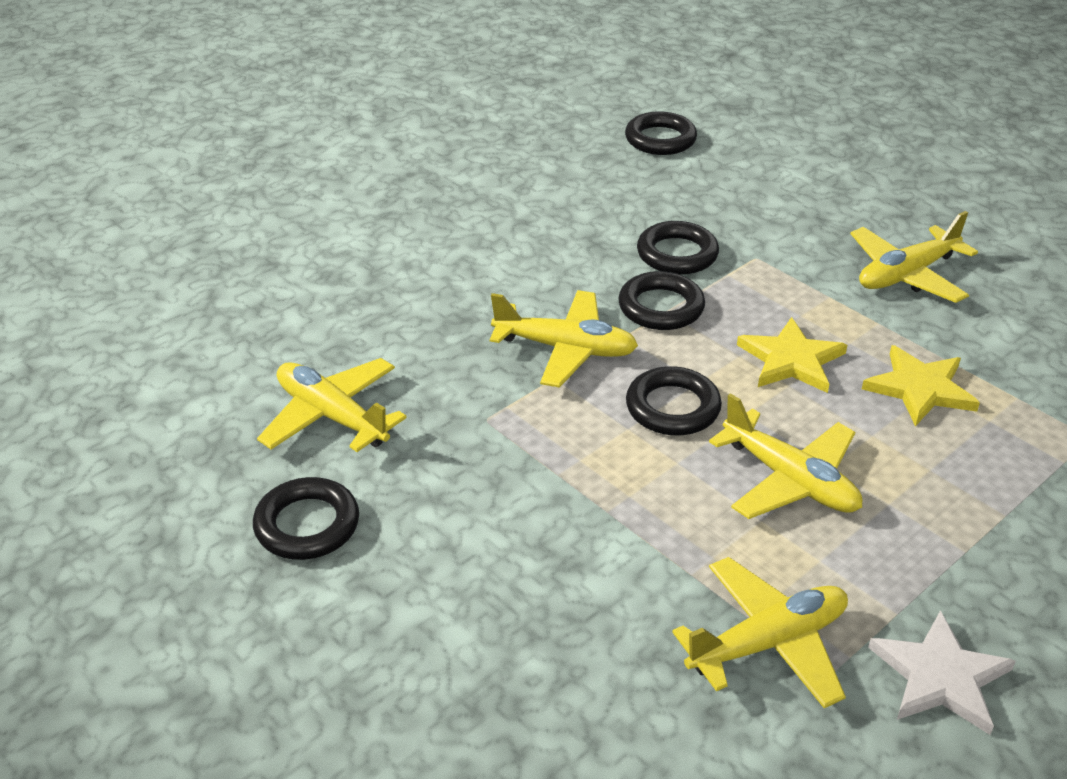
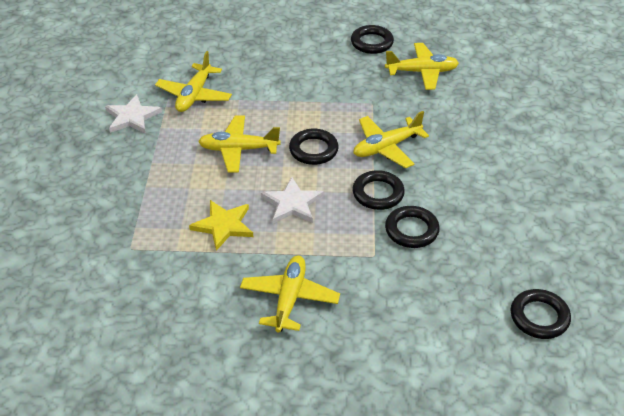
camera: 135 degrees right, 5 degrees up
(791, 360) = (292, 203): yellow star -> white star

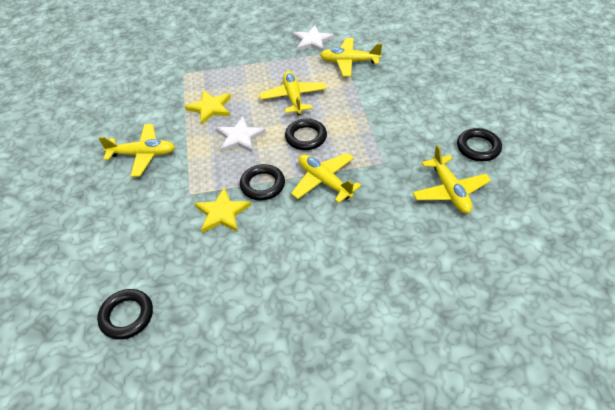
camera: 80 degrees right, 5 degrees up
(411, 230) = (222, 213): black ring -> yellow star

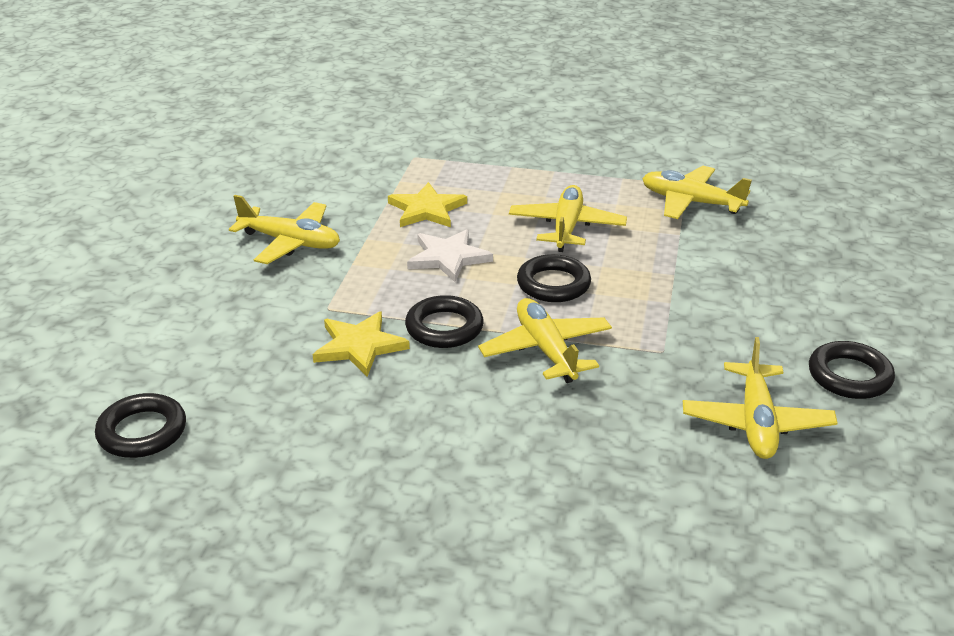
camera: 20 degrees right, 15 degrees down
(312, 41) = (646, 161): white star -> none

